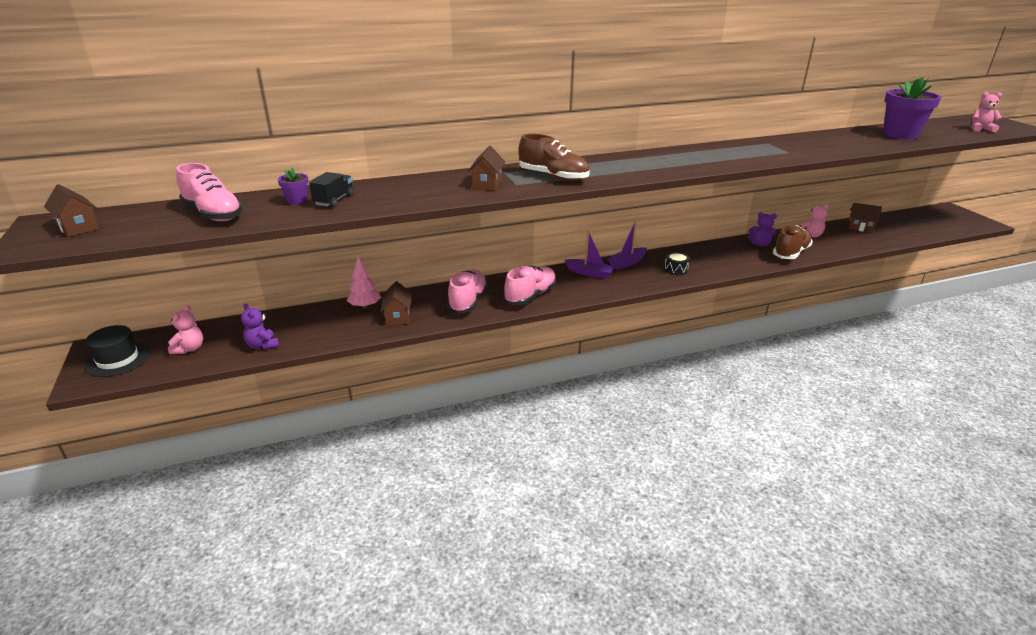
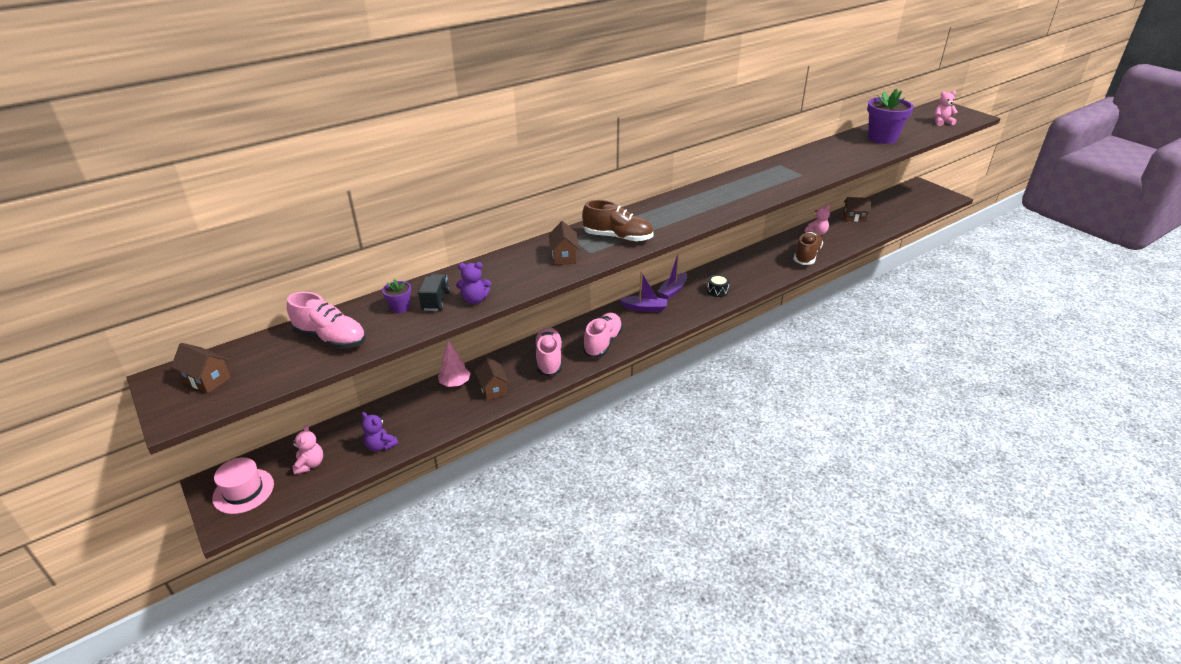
camera: 15 degrees left, 5 degrees up
(117, 359) = (243, 491): black hat -> pink hat
(760, 244) = (778, 250): purple teddy bear -> purple teddy bear (475, 300)

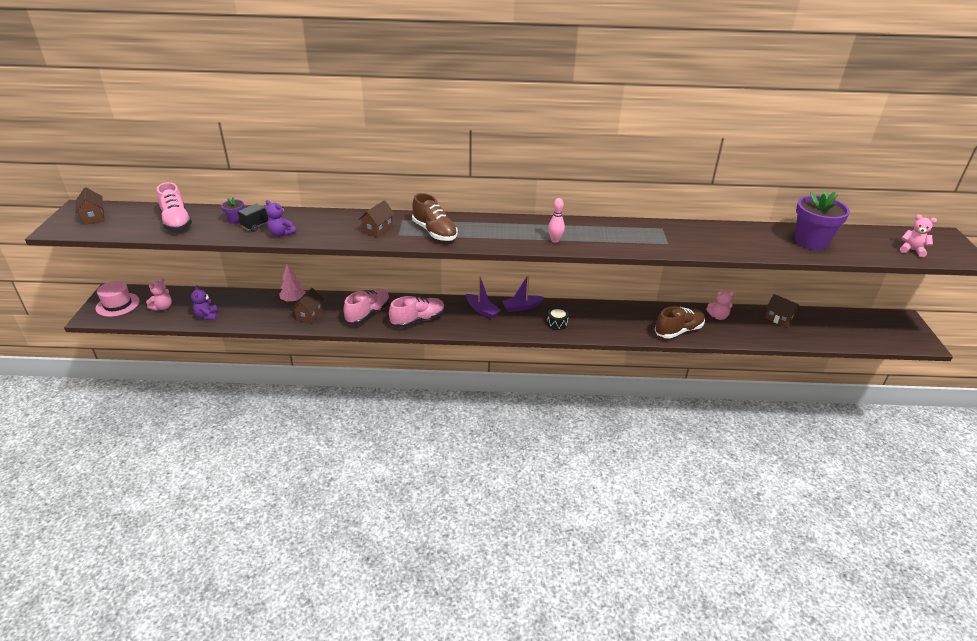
camera: 35 degrees right, 0 degrees up
(723, 204) = (555, 240): none -> pink bowling pin

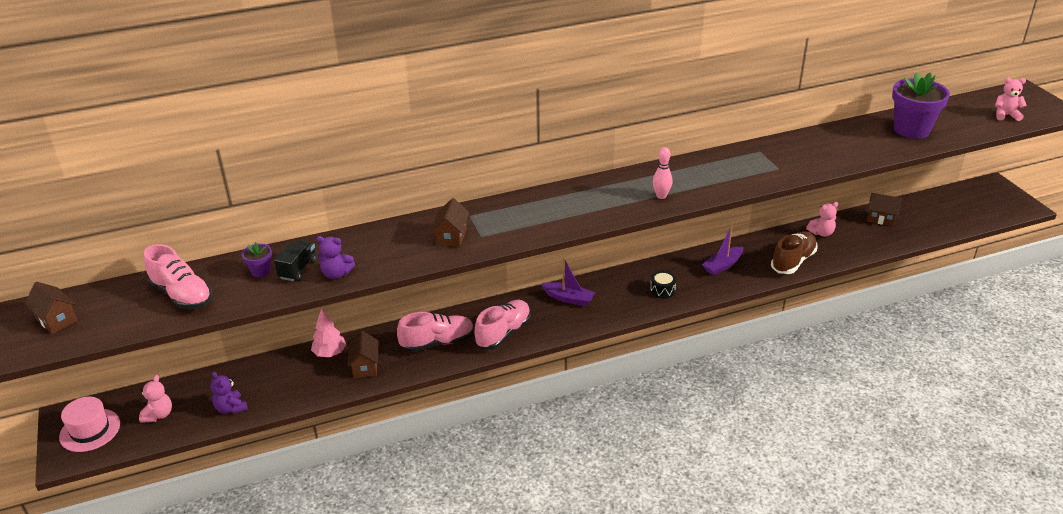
camera: 20 degrees left, 0 degrees up
(368, 313) = (437, 342): pink shoe -> pink shoe turned 60 degrees clockwise
(434, 232) = (520, 222): brown shoe -> none
(521, 307) = (610, 282): purple boat -> purple boat (722, 265)

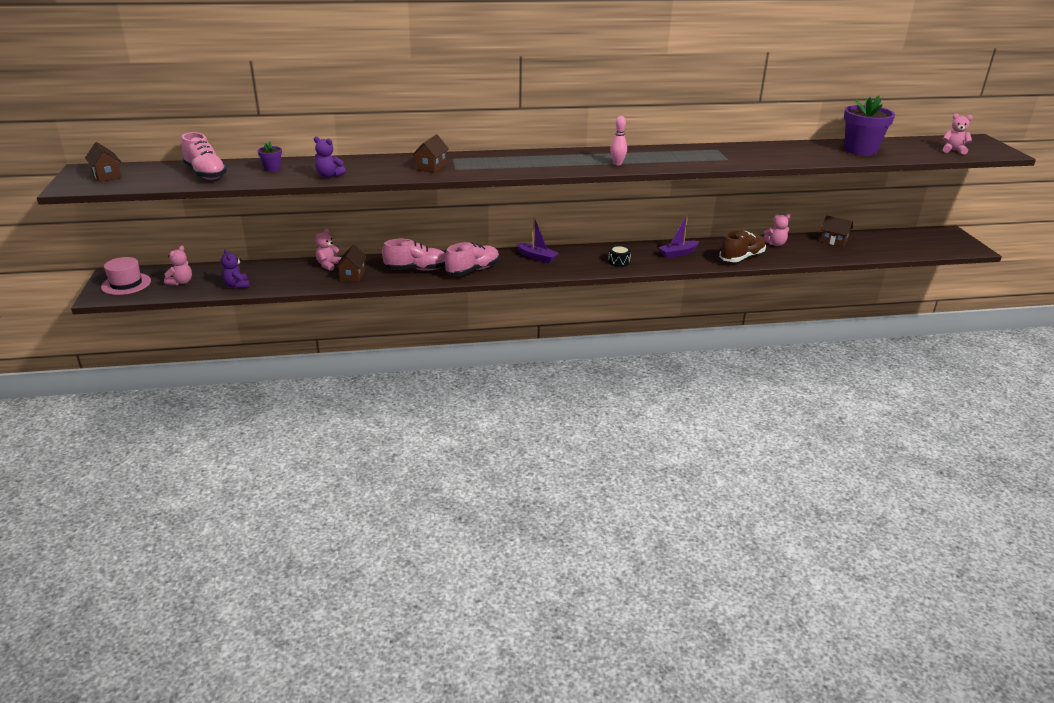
camera: 10 degrees right, 5 degrees down
(298, 269) = (301, 170): black truck -> none
(330, 353) = (328, 265): pink tree -> pink teddy bear

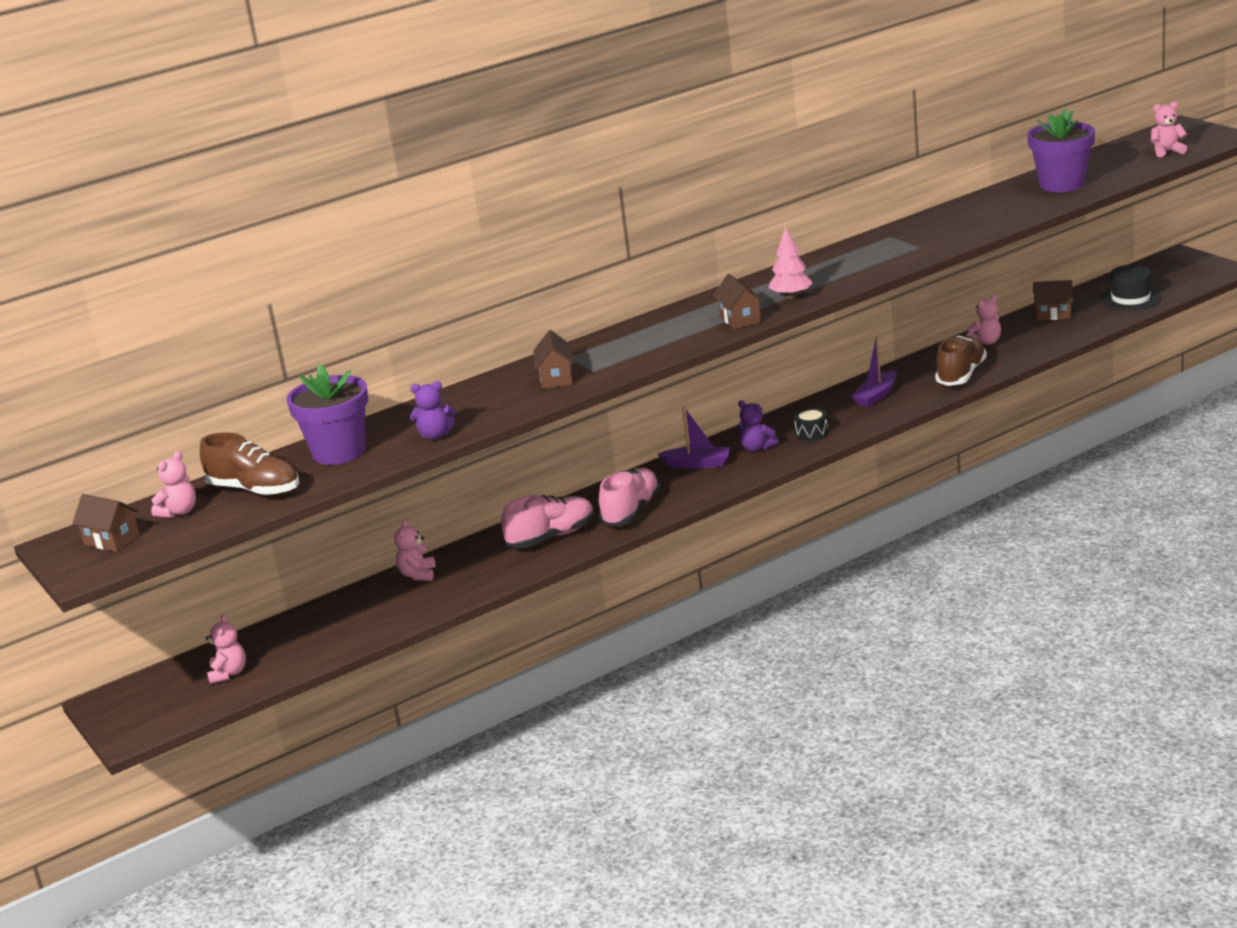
camera: 20 degrees left, 5 degrees down
(126, 284) = (146, 706): pink hat -> none
(156, 172) = (179, 512): none -> pink teddy bear
(206, 174) = (255, 490): pink shoe -> brown shoe
(237, 285) = (320, 648): purple teddy bear -> purple teddy bear (757, 448)
(272, 169) = (339, 452): purple flower pot -> purple flower pot, size x2.19
(352, 275) = (471, 576): brown house -> brown house (740, 319)
(617, 164) = (791, 296): pink bowling pin -> pink tree
(893, 247) = (1130, 299): none -> black hat

